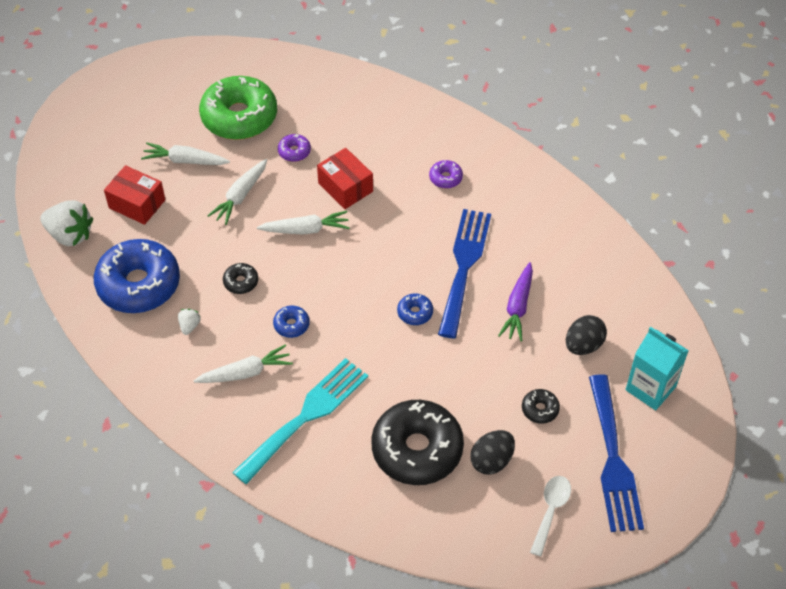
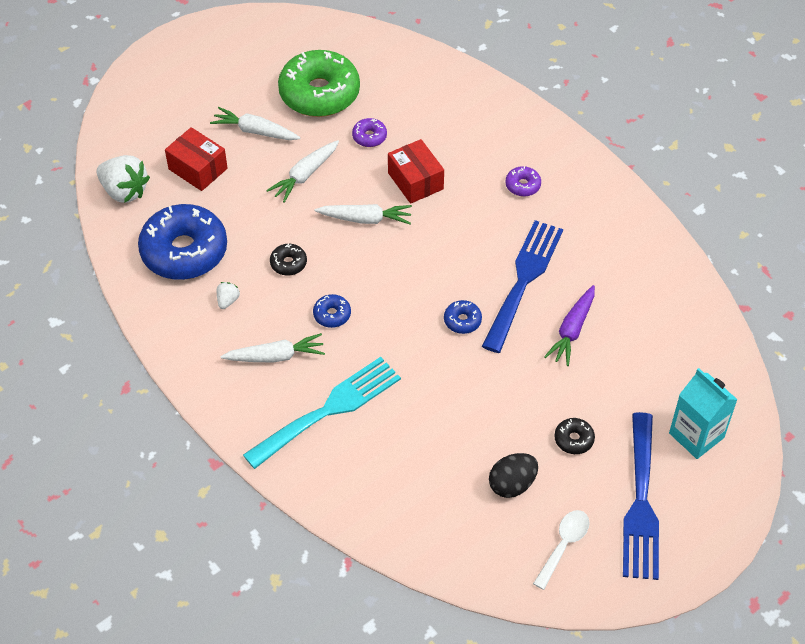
camera: 10 degrees right, 0 degrees up
(417, 449) = (436, 461): black donut -> none
(583, 345) = (633, 380): black egg -> none

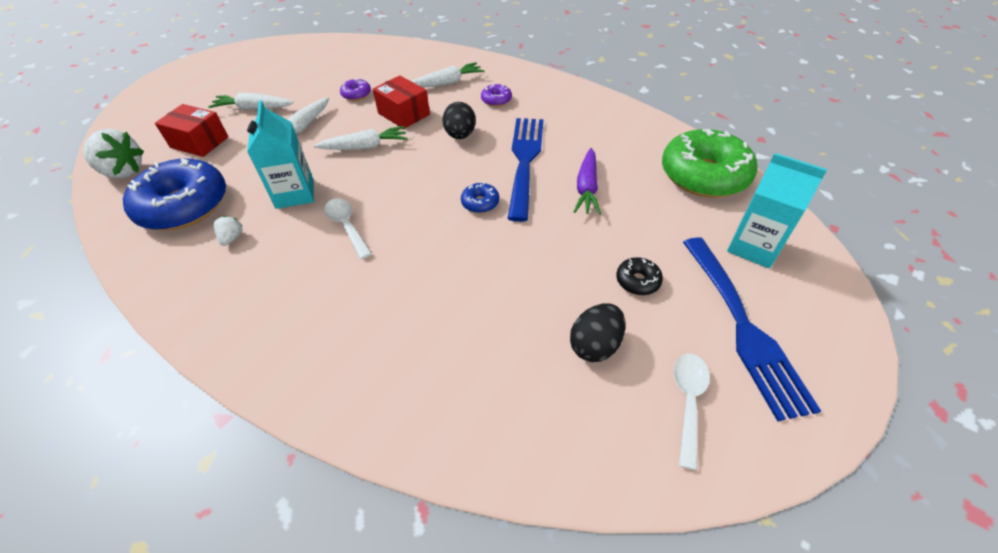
camera: 15 degrees left, 5 degrees down
(275, 356) = (289, 278): white carrot -> white carrot (447, 83)
(288, 263) = (295, 194): black donut -> turquoise carton
(319, 93) = (308, 77): green donut -> green donut (704, 175)
(329, 410) = (359, 317): turquoise fork -> none
(332, 315) = (346, 226): blue donut -> white spoon
(468, 228) = (460, 135): none -> black egg

